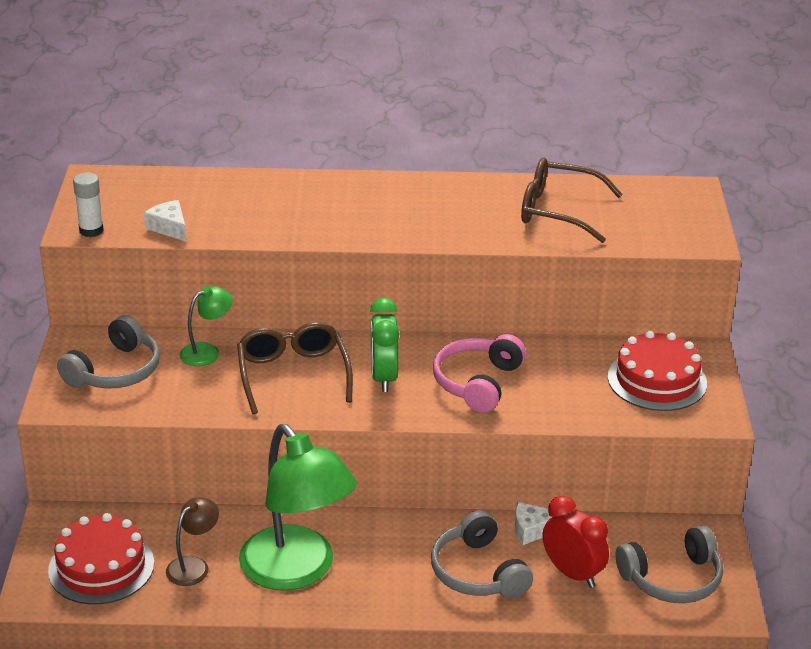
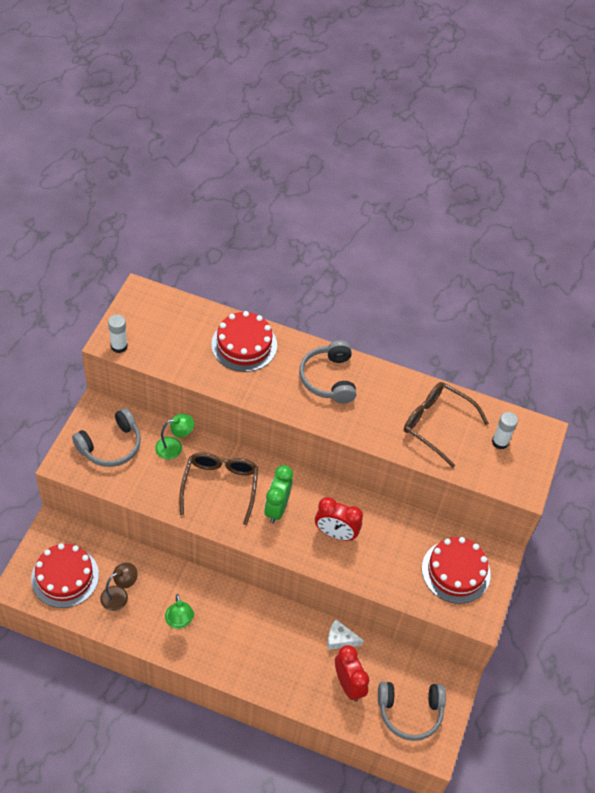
camera: 15 degrees right, 20 degrees up
(169, 228) = (170, 359): white cheese -> none
(263, 195) = (244, 345): none -> red cake
(297, 571) = (179, 622): green lamp -> green lamp, size x0.45
(477, 383) = (335, 533): pink headphones -> red clock
(478, 572) = (290, 662): grey headphones -> grey headphones (328, 378)
(647, 209) = (500, 442): none -> white glue stick

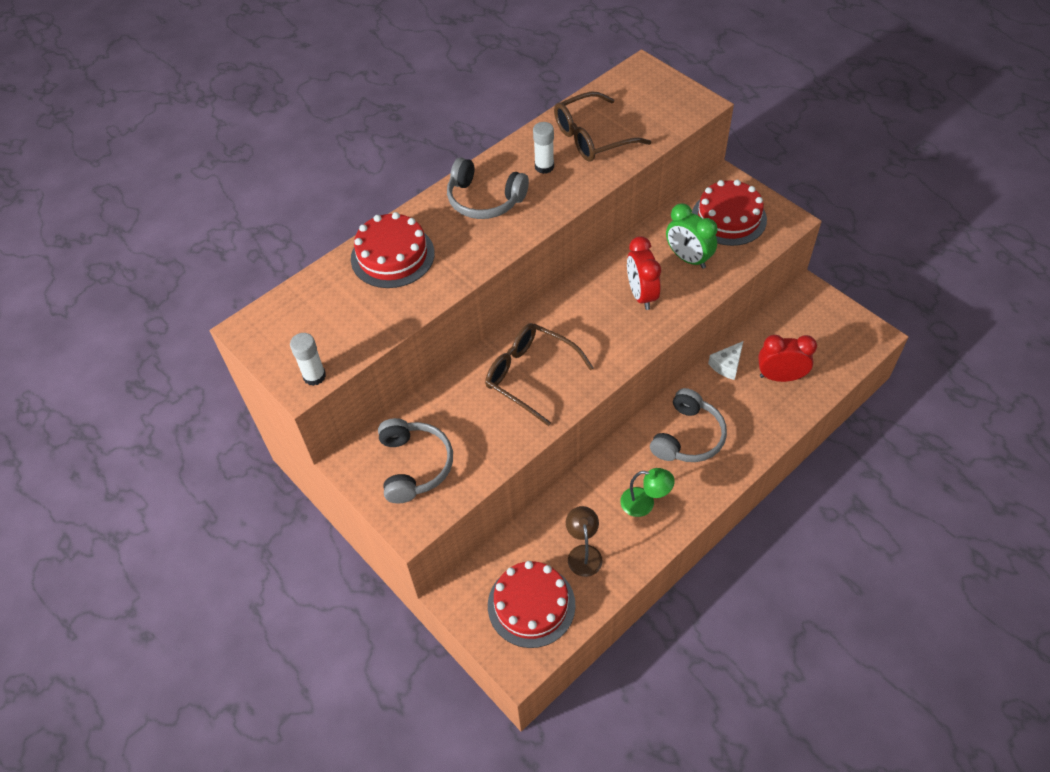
camera: 55 degrees left, 0 degrees up
(174, 446) = (453, 401): green lamp -> none
(277, 508) = (585, 334): green clock -> green clock (688, 259)
(335, 533) = (641, 295): red clock -> red clock turned 120 degrees clockwise
(410, 712) = (828, 338): grey headphones -> grey headphones (688, 437)
(500, 442) = (638, 101): white glue stick -> white glue stick (544, 167)

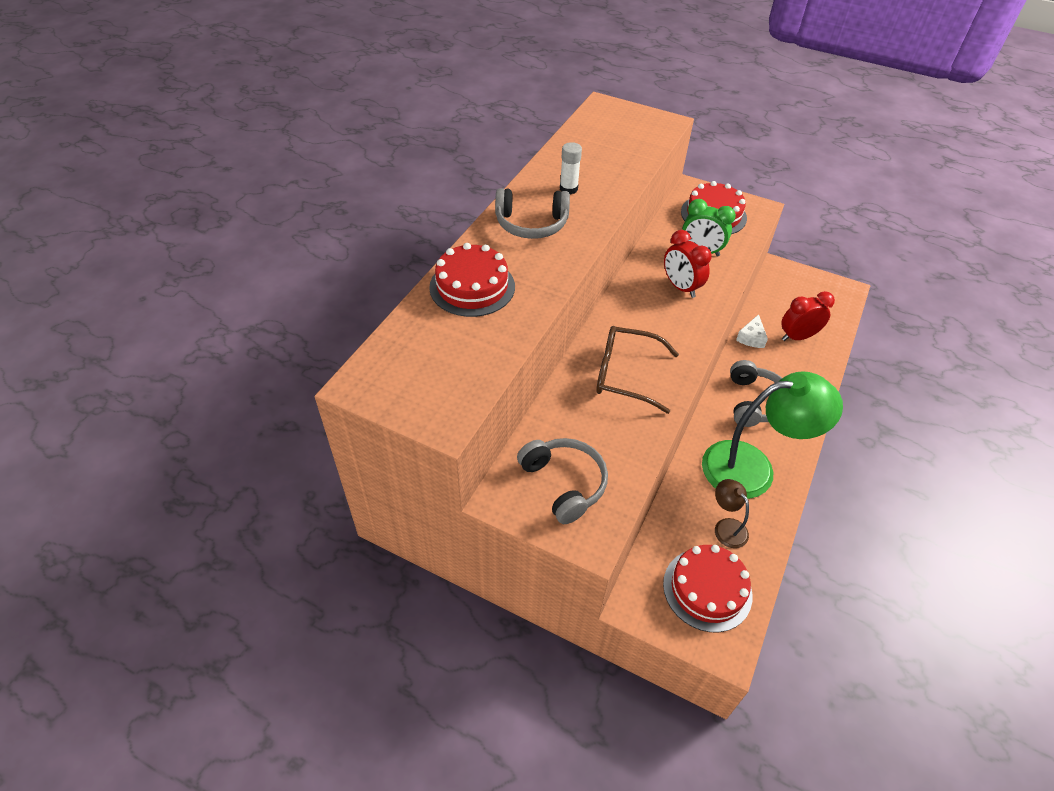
camera: 25 degrees left, 5 degrees down
(314, 376) = (456, 412): white glue stick -> none
(592, 137) = (595, 160): brown glasses -> none
(644, 503) = (752, 467): green lamp -> green lamp, size x2.23

